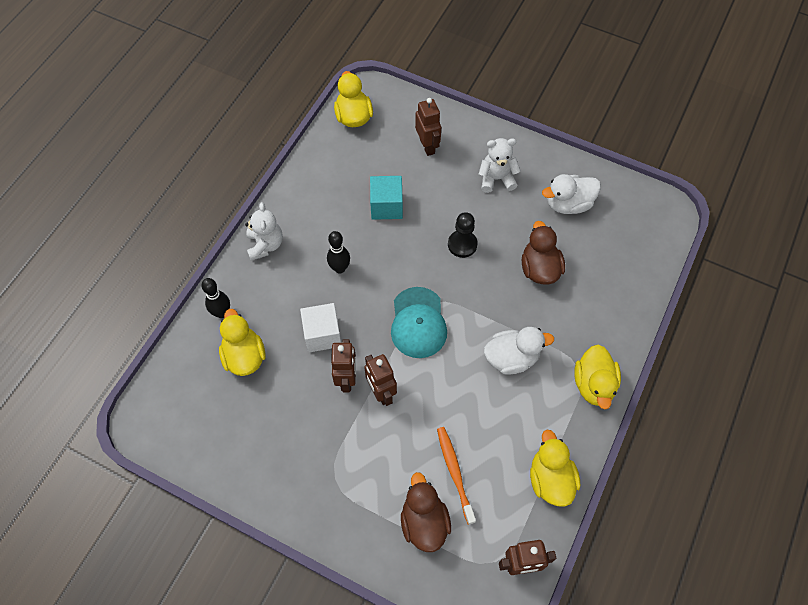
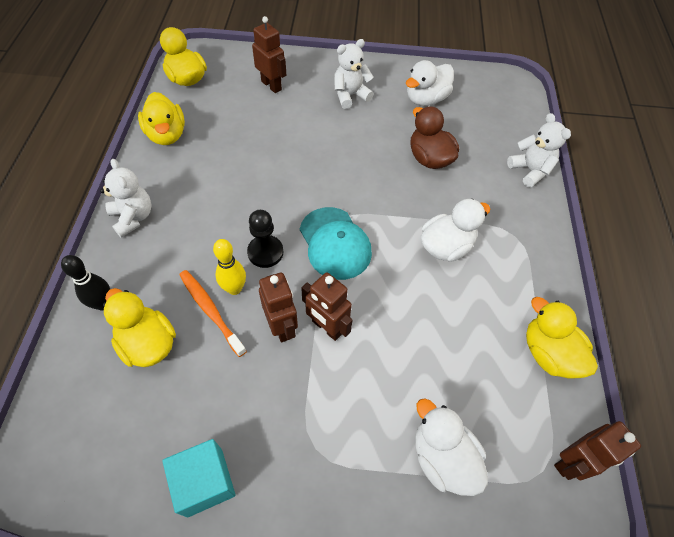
camera: 25 degrees left, 5 degrees down
(322, 334) = (234, 288): white cube -> yellow bowling pin
(340, 268) = (227, 216): black bowling pin -> none
(386, 206) = (253, 145): turquoise cube -> turquoise cube (205, 482)
(424, 522) = (442, 457): brown duck -> white duck
(455, 473) = (448, 386): orange toothbrush -> orange toothbrush (211, 311)
(462, 244) = (345, 158): black pawn -> black pawn (265, 252)
(593, 384) = (536, 245): yellow duck -> yellow duck (167, 135)
(630, 311) = (530, 170): none -> white teddy bear

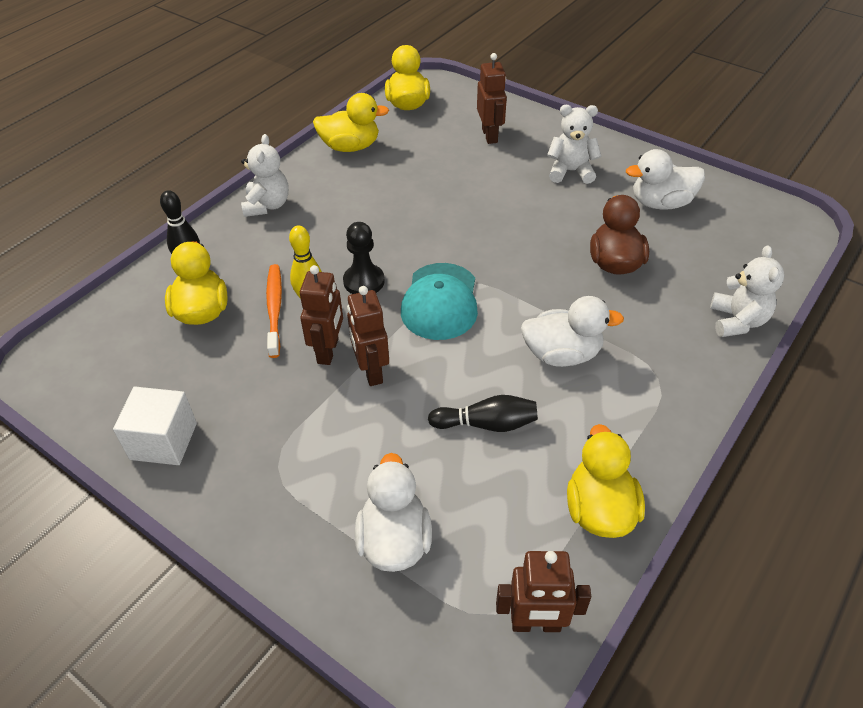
camera: 35 degrees right, 10 degrees down
(167, 135) = (350, 147): yellow duck -> yellow duck turned 105 degrees counterclockwise
(205, 482) = (163, 441): turquoise cube -> white cube
(436, 327) = (487, 424): none -> black bowling pin

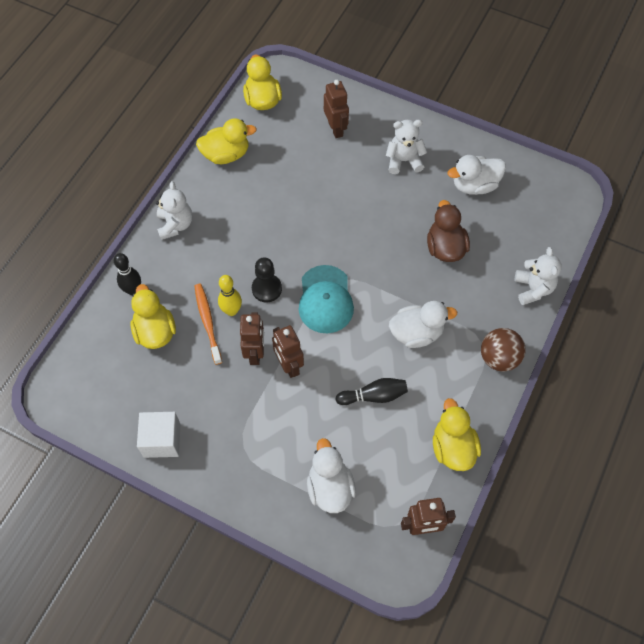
camera: 10 degrees left, 15 degrees up
(682, 399) = (499, 358): none -> brown ball

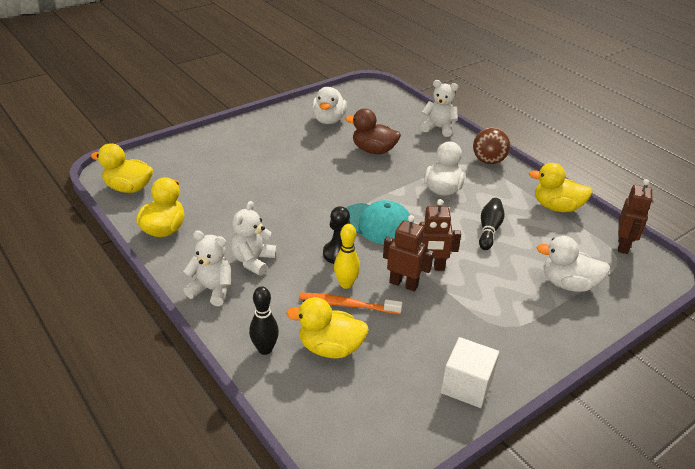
camera: 65 degrees left, 25 degrees down
(335, 129) = (206, 161): brown robot -> none
(404, 161) = (274, 141): white teddy bear -> white teddy bear (253, 261)

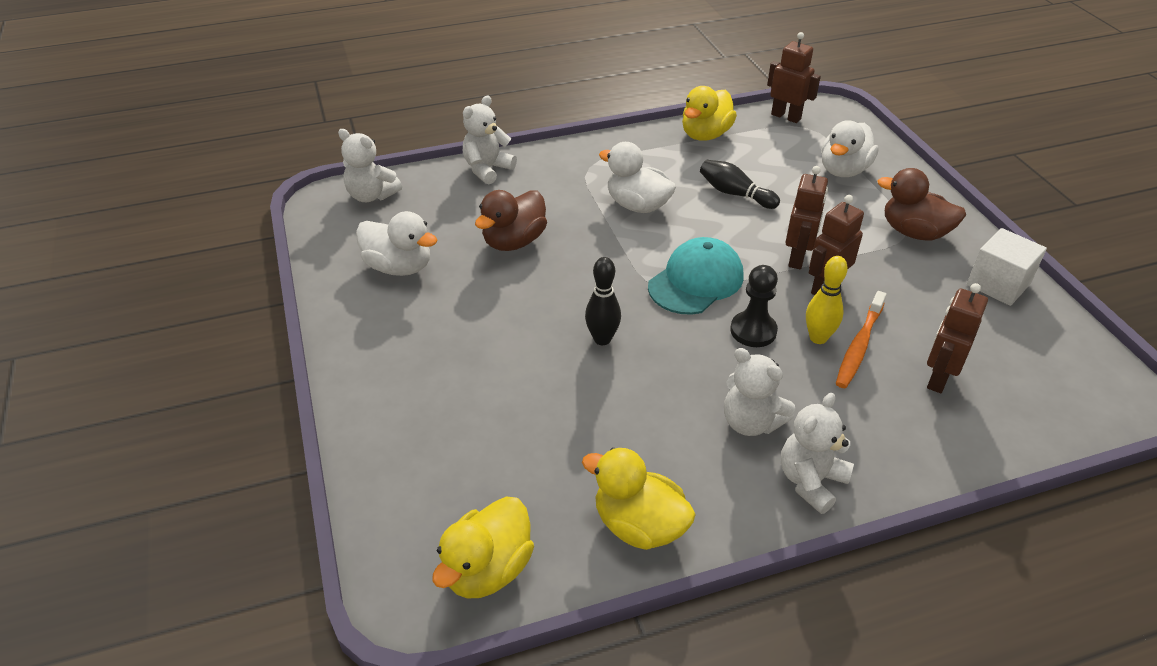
camera: 70 degrees left, 5 degrees up
(265, 349) = (939, 442): black bowling pin -> black bowling pin (602, 339)
(330, 348) = (938, 378): yellow duck -> brown robot
(385, 98) = (371, 195): none -> white teddy bear
(488, 161) = (589, 153): brown ball -> none
(507, 330) = (914, 232): none -> brown duck

